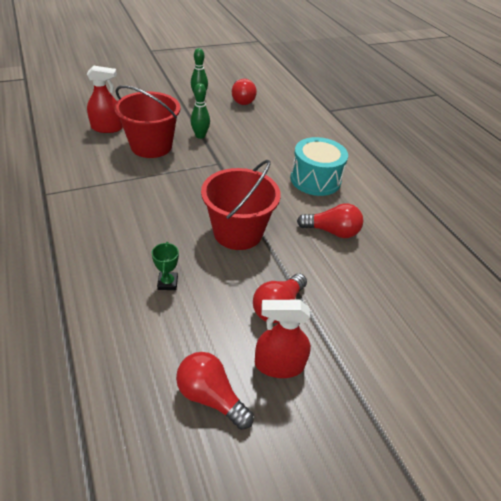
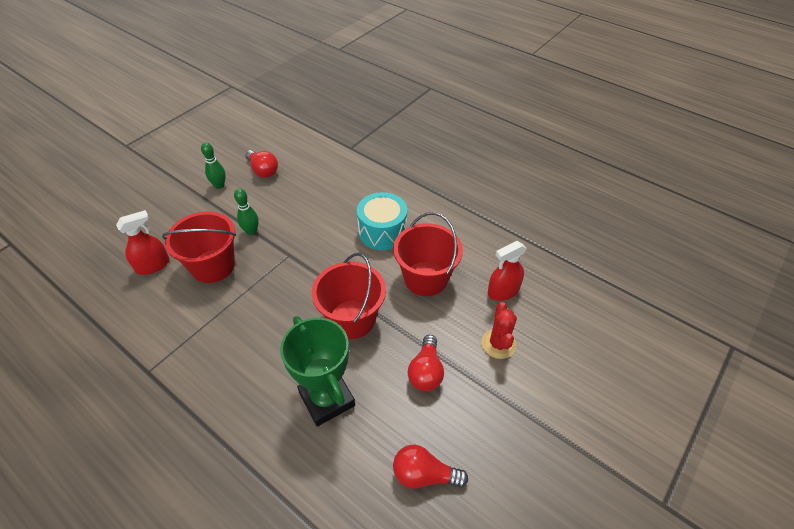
camera: 25 degrees left, 5 degrees up
(167, 283) = (327, 399): green trophy -> green trophy, size x2.49
(279, 364) = (456, 420): red spray bottle -> red spray bottle (503, 291)
(332, 231) = (425, 278): red light bulb -> red bucket
(372, 320) = (498, 344): none -> red cactus

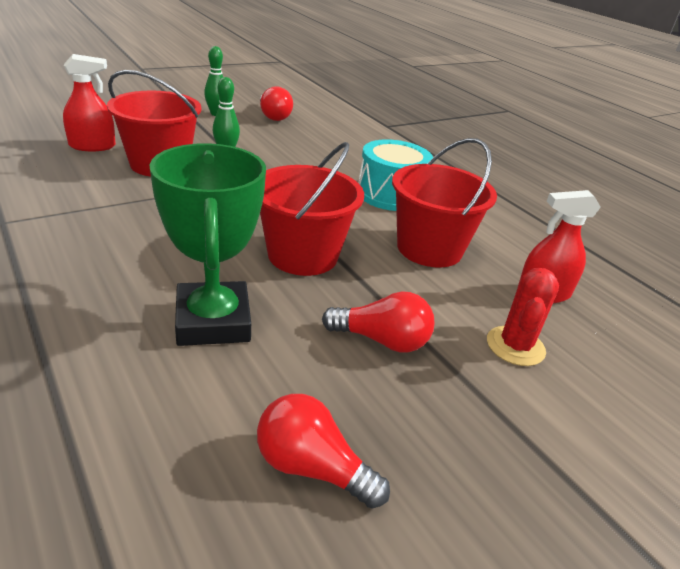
camera: 15 degrees right, 15 degrees down
(426, 372) = (382, 340): red light bulb -> red light bulb turned 105 degrees counterclockwise

